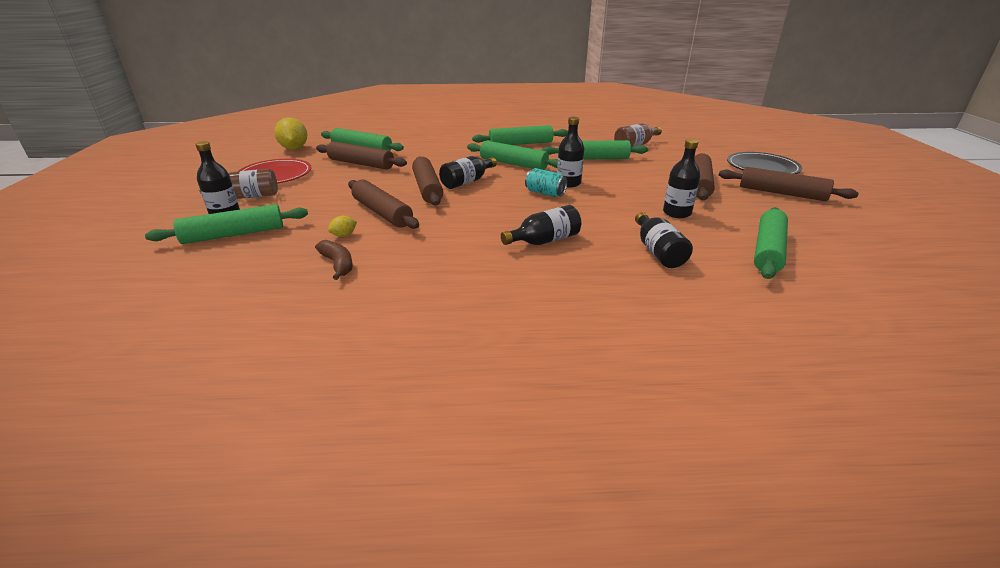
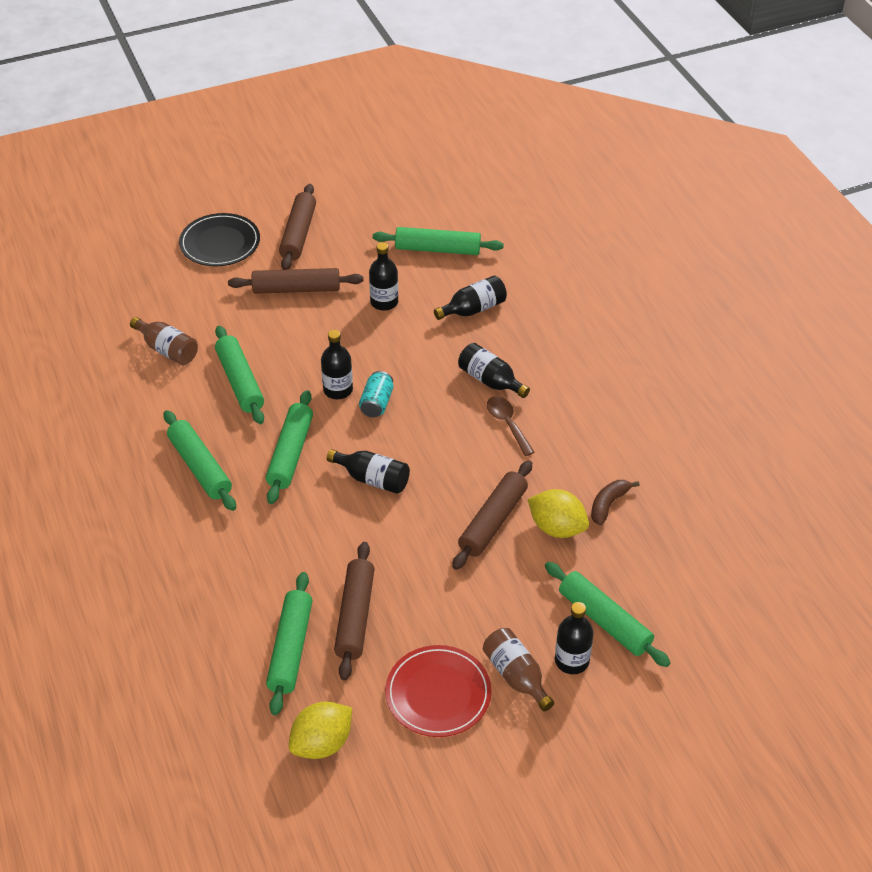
camera: 110 degrees left, 15 degrees up
(344, 235) = (557, 528): yellow lemon -> yellow lemon, size x2.10
(427, 188) = (409, 509): brown rolling pin -> none
(481, 238) = (507, 424): none -> brown spoon

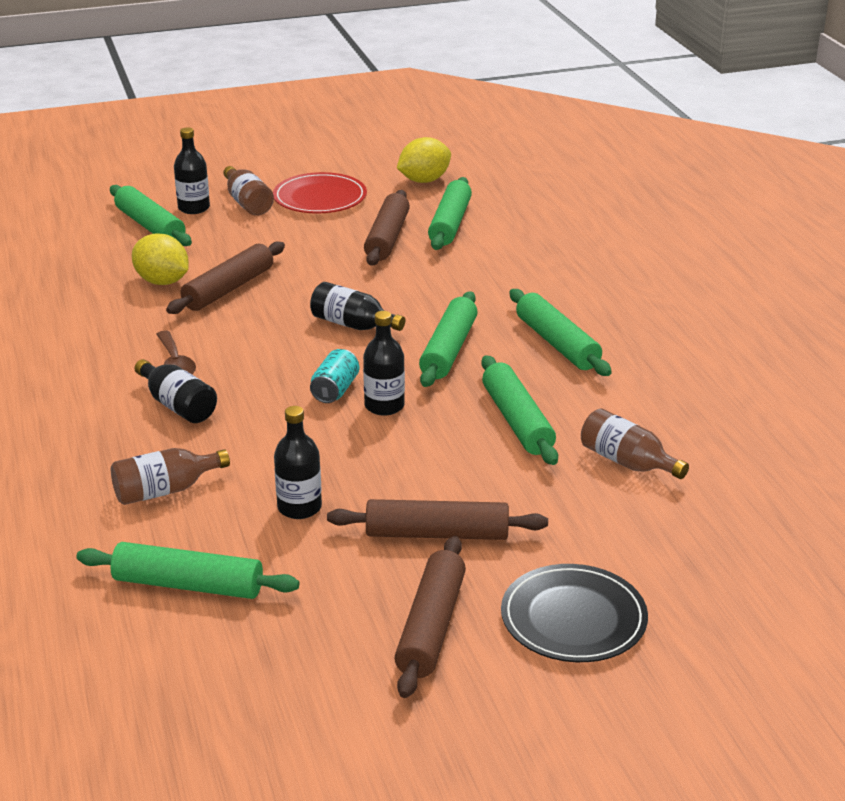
camera: 175 degrees left, 15 degrees down
(473, 309) = (165, 490): black bottle -> brown bottle
(608, 505) = (97, 295): brown banana -> none

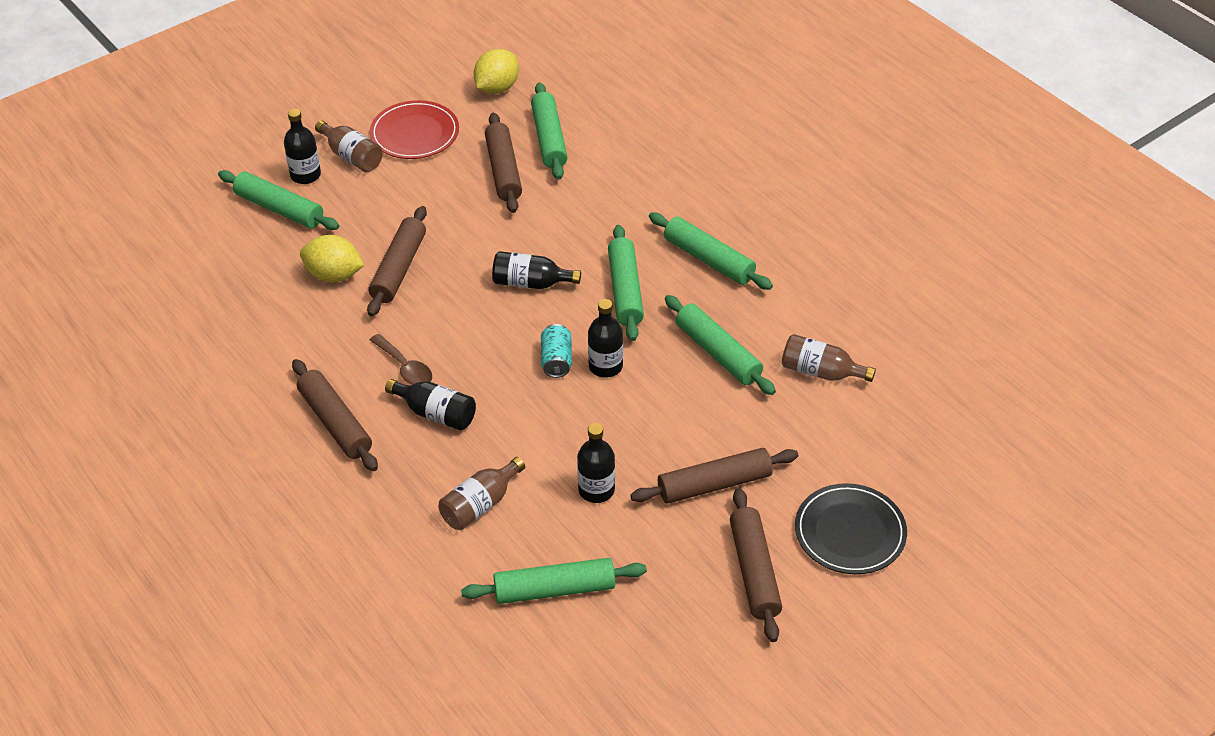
camera: 20 degrees left, 15 degrees up
(72, 390) = (335, 422): none -> brown rolling pin

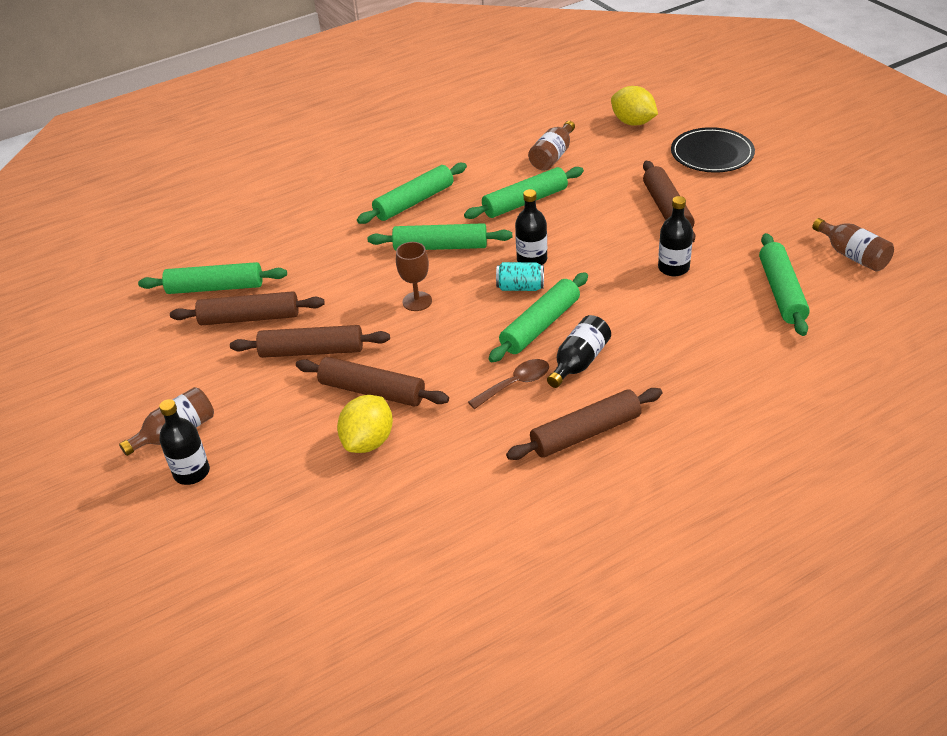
camera: 80 degrees left, 5 degrees down
(279, 209) = (242, 493): green rolling pin -> green rolling pin (540, 325)
(415, 133) = (160, 383): red plate -> none
(480, 504) = (691, 333): brown bottle -> brown bottle (852, 255)
(497, 88) = (117, 322): yellow lemon -> yellow lemon (633, 122)
(531, 283) = (417, 301): black bottle -> brown goblet
(754, 571) = (752, 195): brown rolling pin -> brown rolling pin (311, 351)

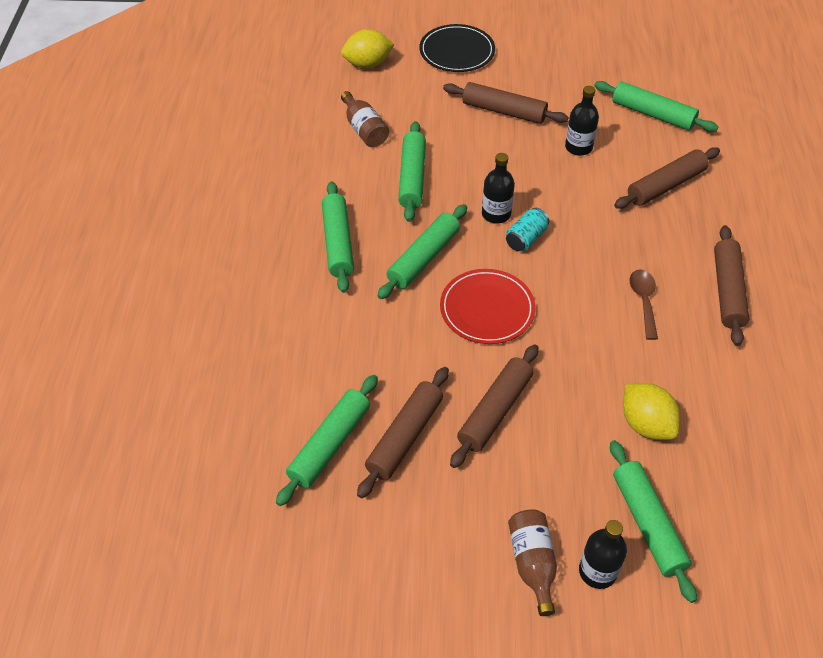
camera: 60 degrees left, 10 degrees up
(372, 391) = (583, 393): brown rolling pin -> brown rolling pin (665, 185)
(417, 301) = (487, 309): brown goblet -> red plate
(540, 325) = (584, 252): green rolling pin -> green rolling pin (647, 524)
(579, 362) = (646, 253): black bottle -> none
(852, 255) = (642, 62): brown bottle -> none

